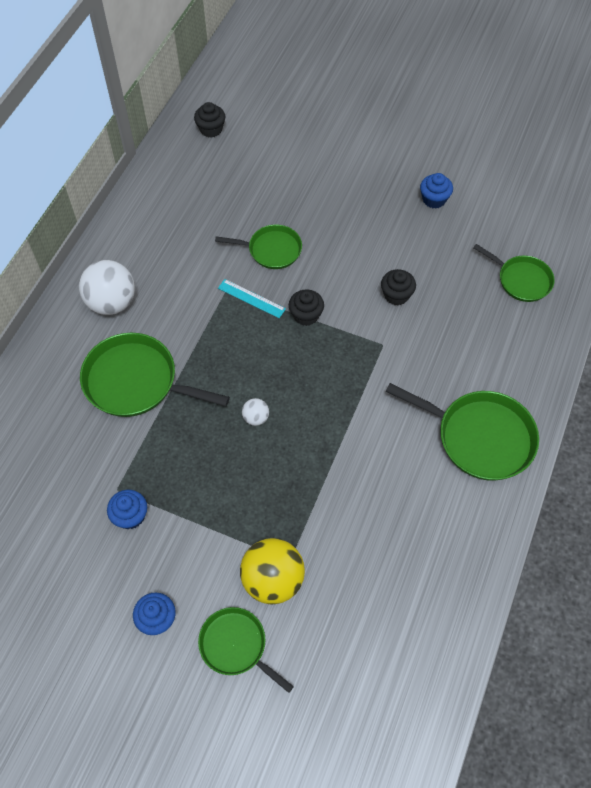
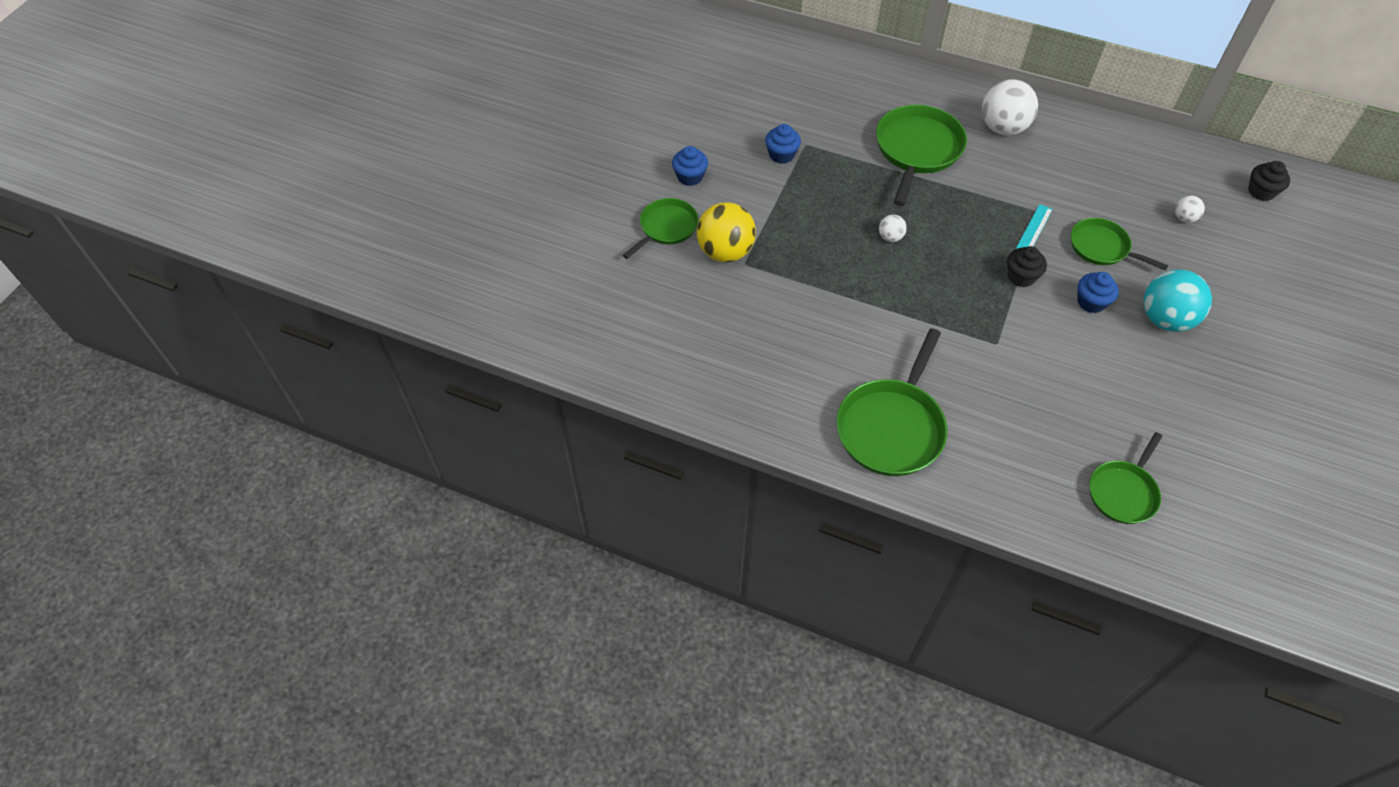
camera: 90 degrees right, 5 degrees down
(239, 186) = (1184, 218): none -> white ball
(272, 250) = (1101, 247): green pan -> green pan turned 120 degrees clockwise
(351, 221) = (1165, 319): none -> turquoise ball
(396, 295) = (1067, 359): black cupcake -> none
(434, 199) = (1227, 405): blue cupcake -> blue cupcake (1091, 302)

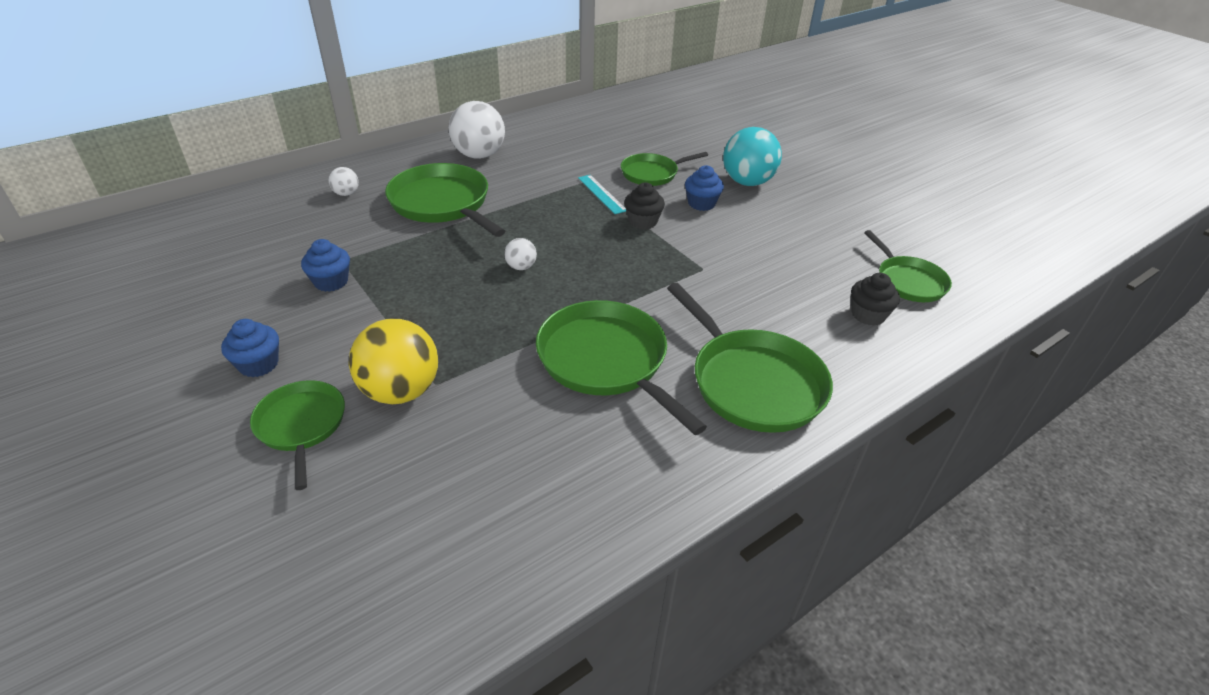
camera: 60 degrees left, 15 degrees down
(839, 336) = (606, 361): none -> green pan
(1184, 218) = (660, 132): white ball -> white ball (346, 194)
(1261, 192) = (668, 98): black cupcake -> black cupcake (868, 315)

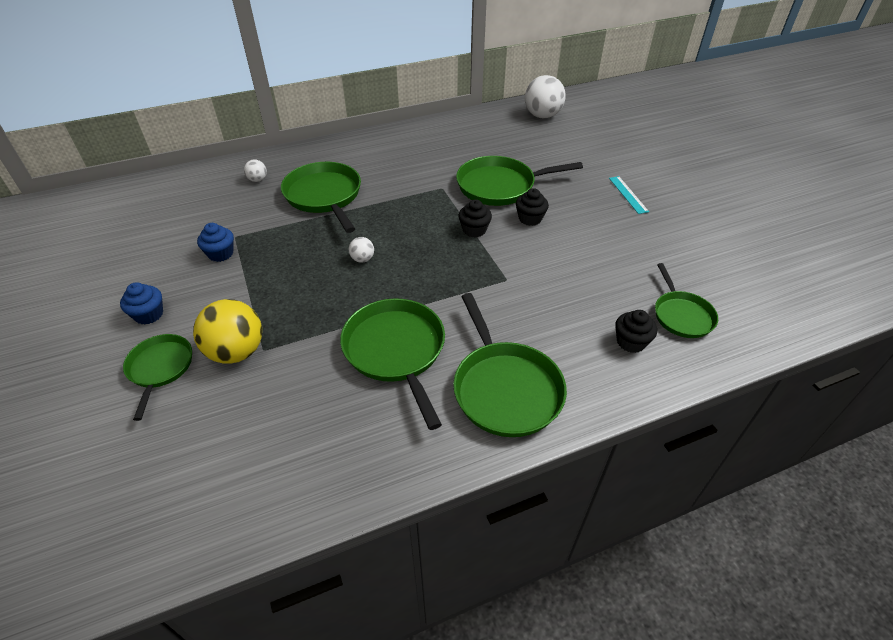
camera: 15 degrees right, 5 degrees up
(479, 155) = (368, 155): white ball -> white ball (542, 116)
(601, 194) = (451, 201): turquoise ruler -> turquoise ruler (628, 194)
(652, 173) = (500, 186): green pan -> green pan, size x1.63
(701, 203) = (530, 219): blue cupcake -> black cupcake
(747, 182) = (578, 202): turquoise ball -> none

